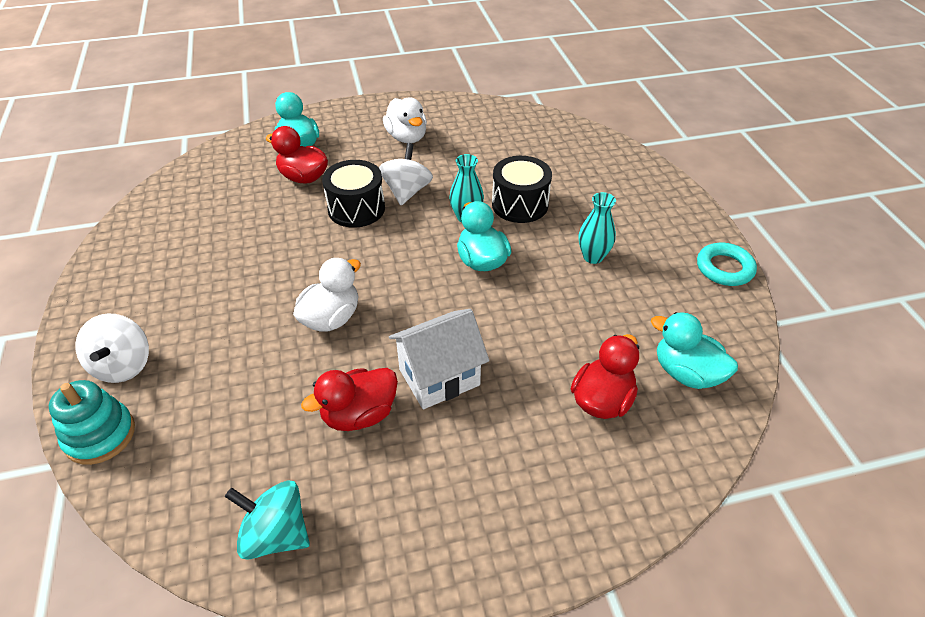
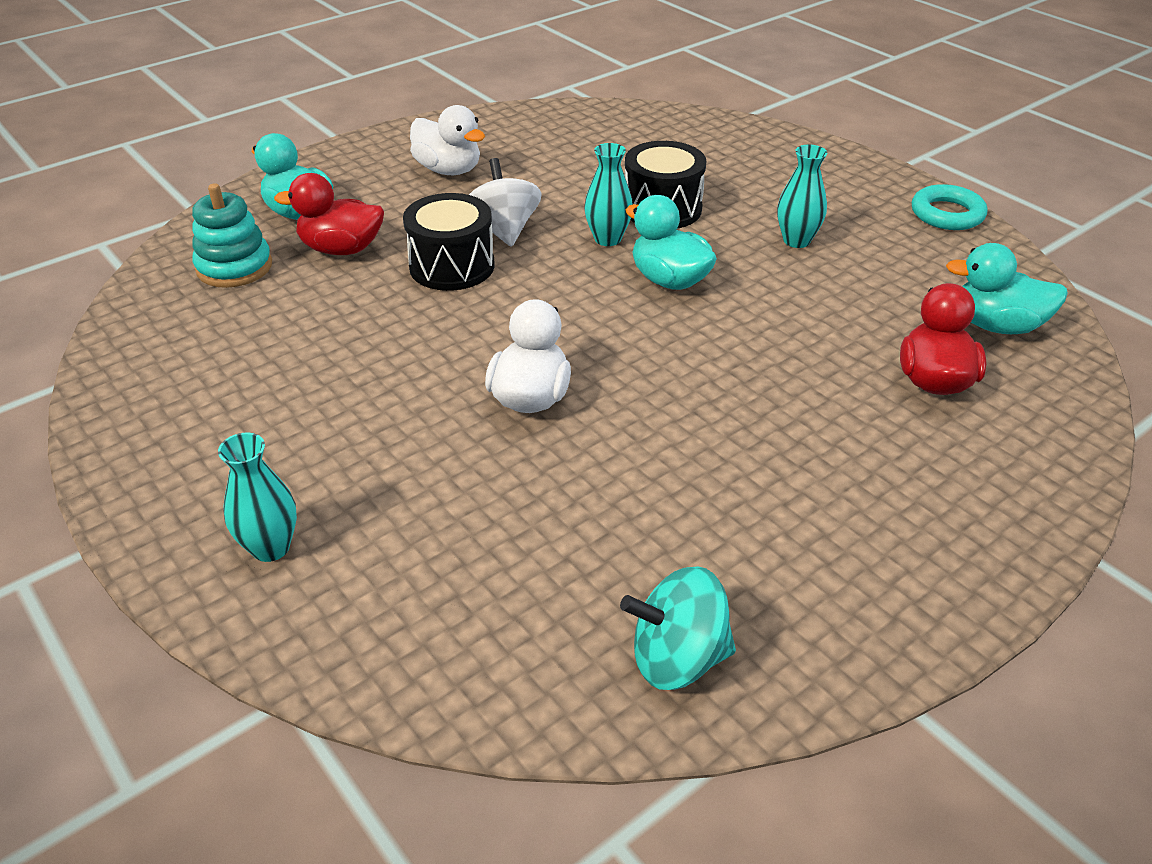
camera: 25 degrees left, 5 degrees down
(100, 435) = (315, 643): turquoise stacking toy -> turquoise stacking toy (234, 267)
(123, 365) = (270, 547): white spinning top -> turquoise vase
(359, 414) = (665, 490): red duck -> none
(439, 377) = (728, 417): white house -> none

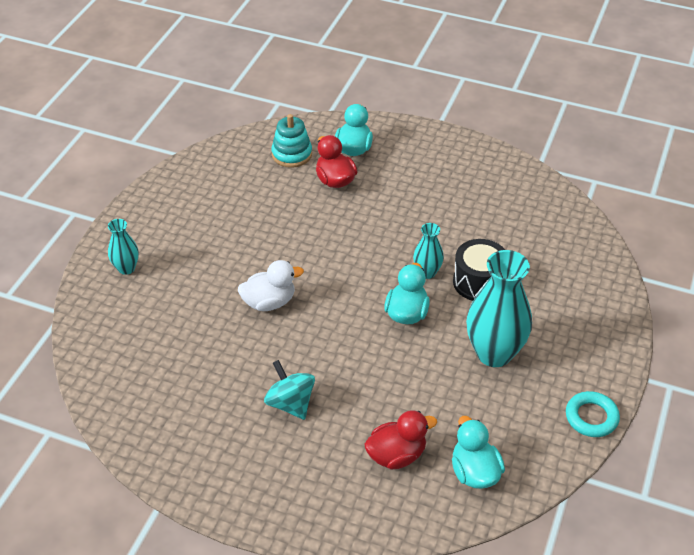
camera: 60 degrees right, 5 degrees up
(448, 170) = (442, 179): white duck -> none
(452, 266) = (352, 226): black drum -> none
(504, 230) = (401, 229): white spinning top -> none
(677, 658) = (140, 417): turquoise spinning top -> turquoise spinning top (290, 403)
(796, 240) = (494, 353): turquoise vase -> turquoise vase, size x1.98

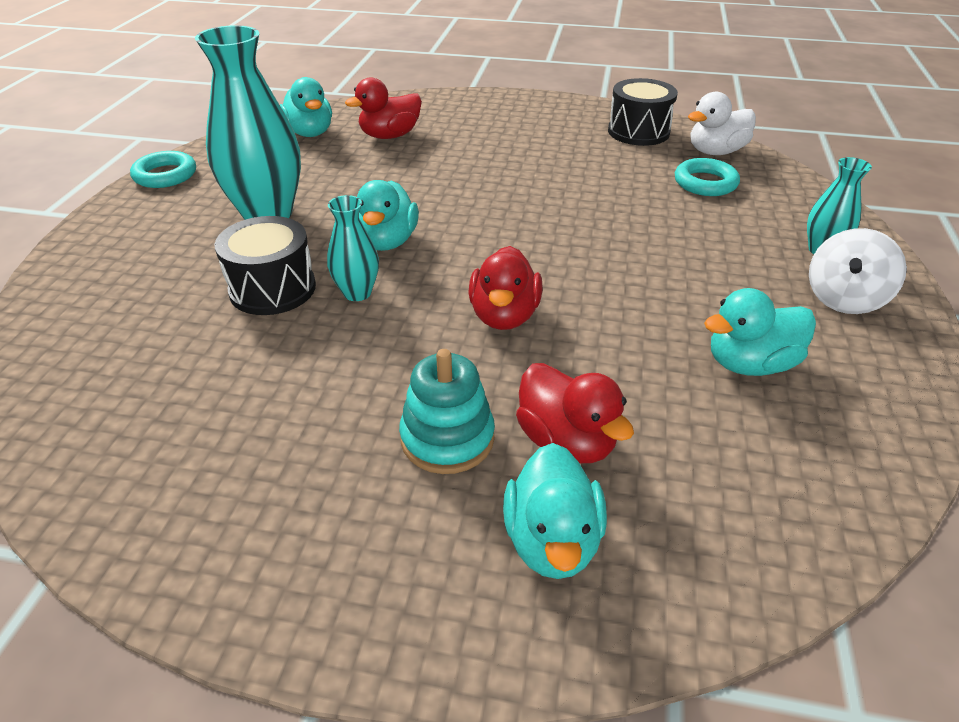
camera: 170 degrees right, 5 degrees down
(147, 232) = (844, 299): none -> white spinning top
(152, 345) = (705, 183): none -> turquoise ring
(160, 428) = (638, 132): none -> black drum
(229, 203) = (750, 364): none -> turquoise duck
(269, 302) = (587, 234): white duck -> white duck (715, 152)
(290, 403) = (513, 156): turquoise spinning top -> none
(292, 154) = (697, 499): turquoise stacking toy -> turquoise stacking toy (447, 438)
(344, 246) = (504, 316): none -> red duck

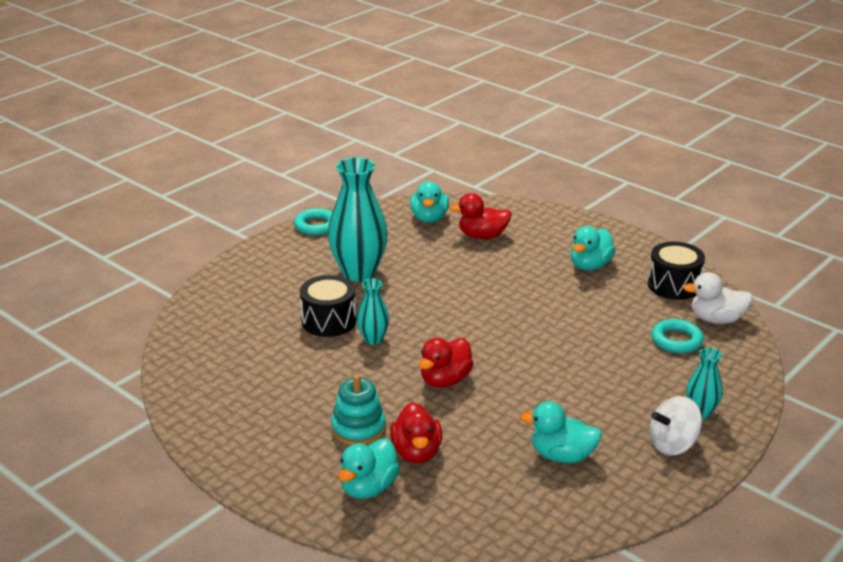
camera: 30 degrees right, 10 degrees down
(387, 241) = (416, 313): turquoise duck -> turquoise duck (590, 265)

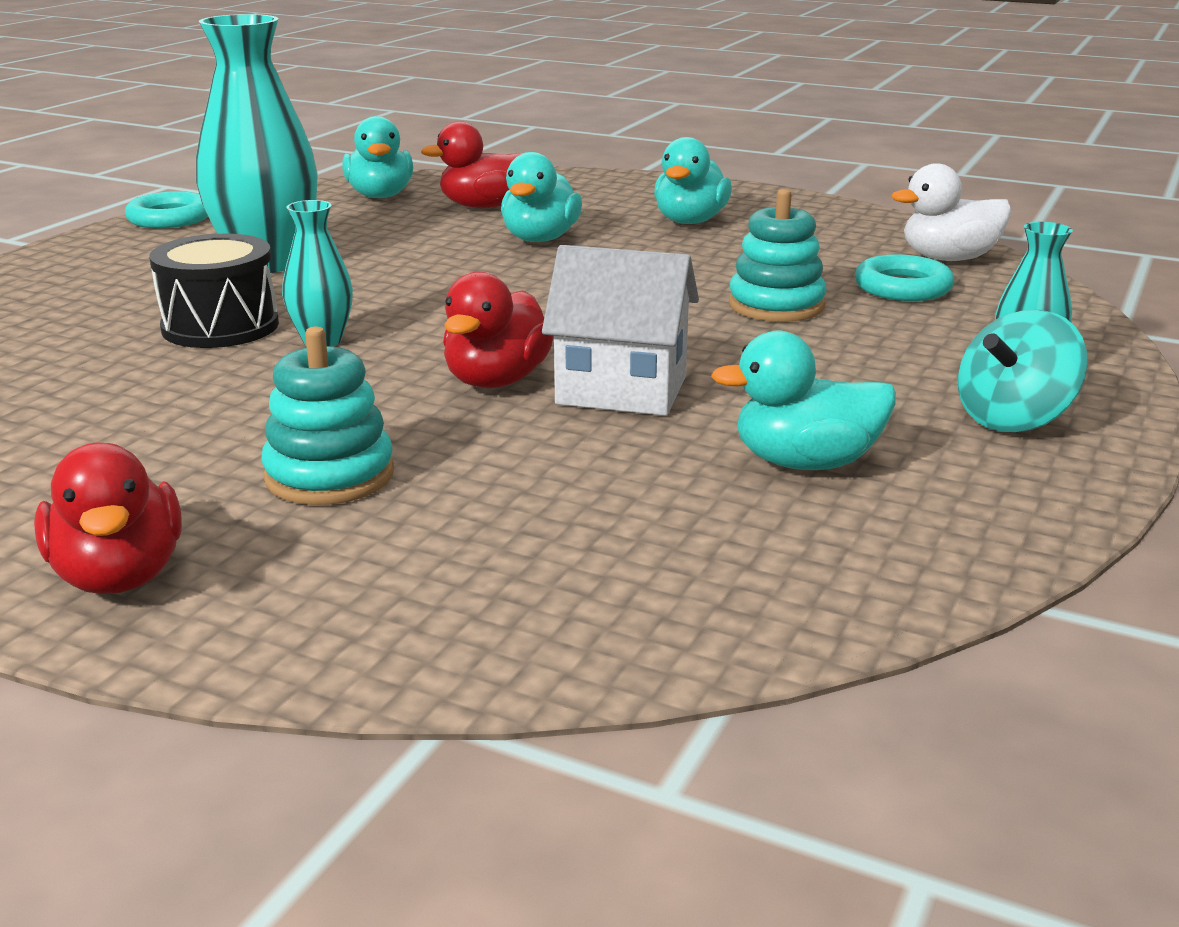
camera: 15 degrees left, 5 degrees down
(368, 488) = (387, 577): turquoise duck -> turquoise duck (540, 239)
(416, 452) = (481, 498): red duck -> red duck (119, 576)
(500, 396) = (621, 390): none -> white house
(602, 345) = (776, 305): none -> turquoise stacking toy
(673, 445) = (1013, 419): white spinning top -> turquoise spinning top
(674, 285) = (846, 230): black drum -> none

